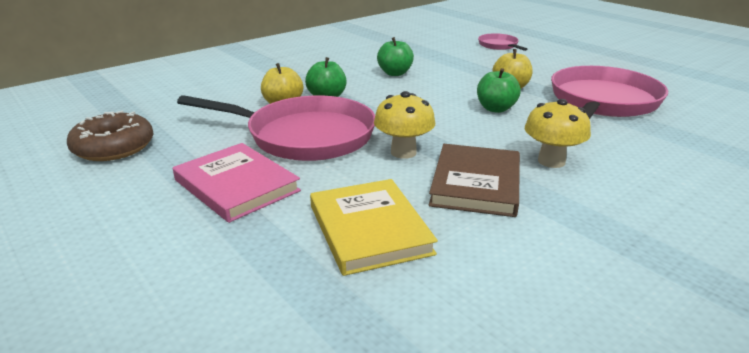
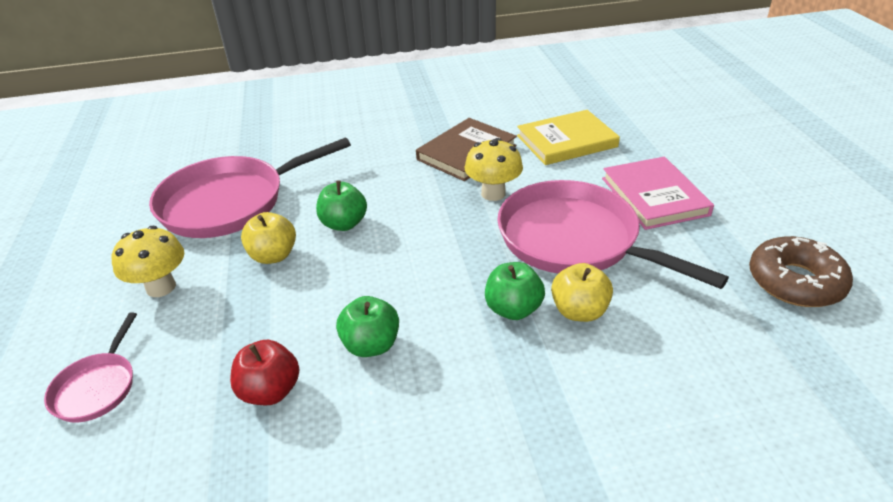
camera: 150 degrees left, 10 degrees up
(369, 229) = (566, 141): yellow book -> yellow book turned 60 degrees clockwise
(423, 57) = (270, 391): none -> red apple
(551, 161) = (388, 155): yellow mushroom -> yellow mushroom (161, 287)

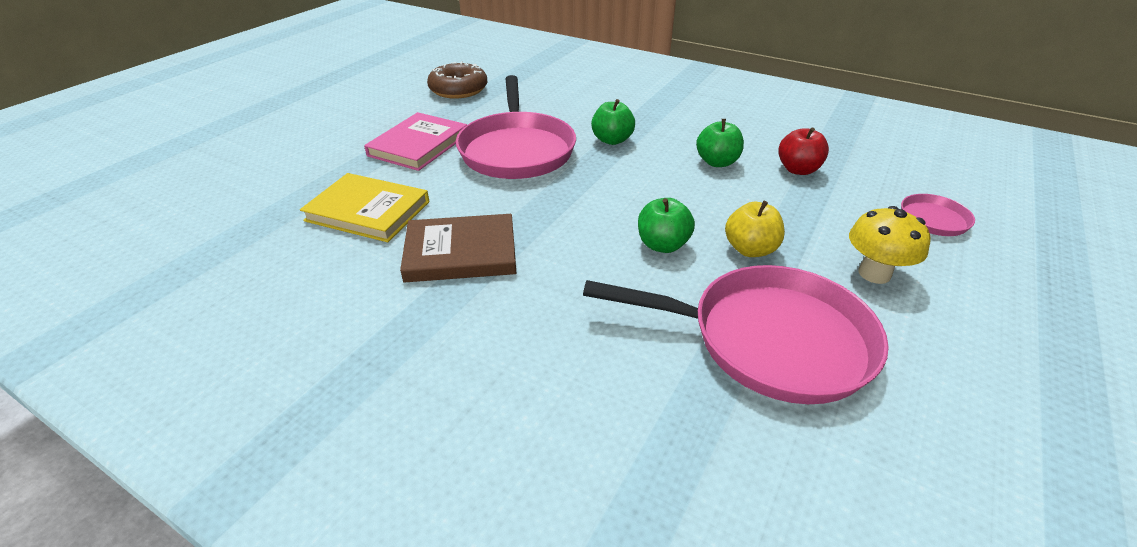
camera: 140 degrees left, 0 degrees up
(493, 193) = (509, 203): yellow mushroom -> none
(579, 311) = (579, 125): yellow apple -> none

